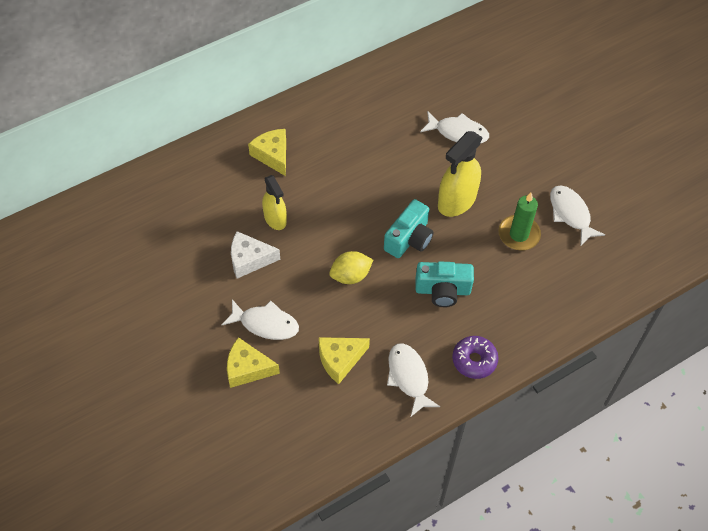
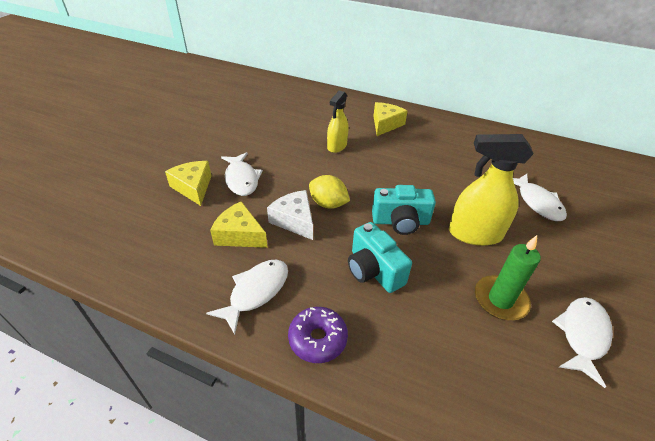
camera: 55 degrees right, 15 degrees down
(249, 259) = (290, 149): white cheese -> white cheese (294, 220)

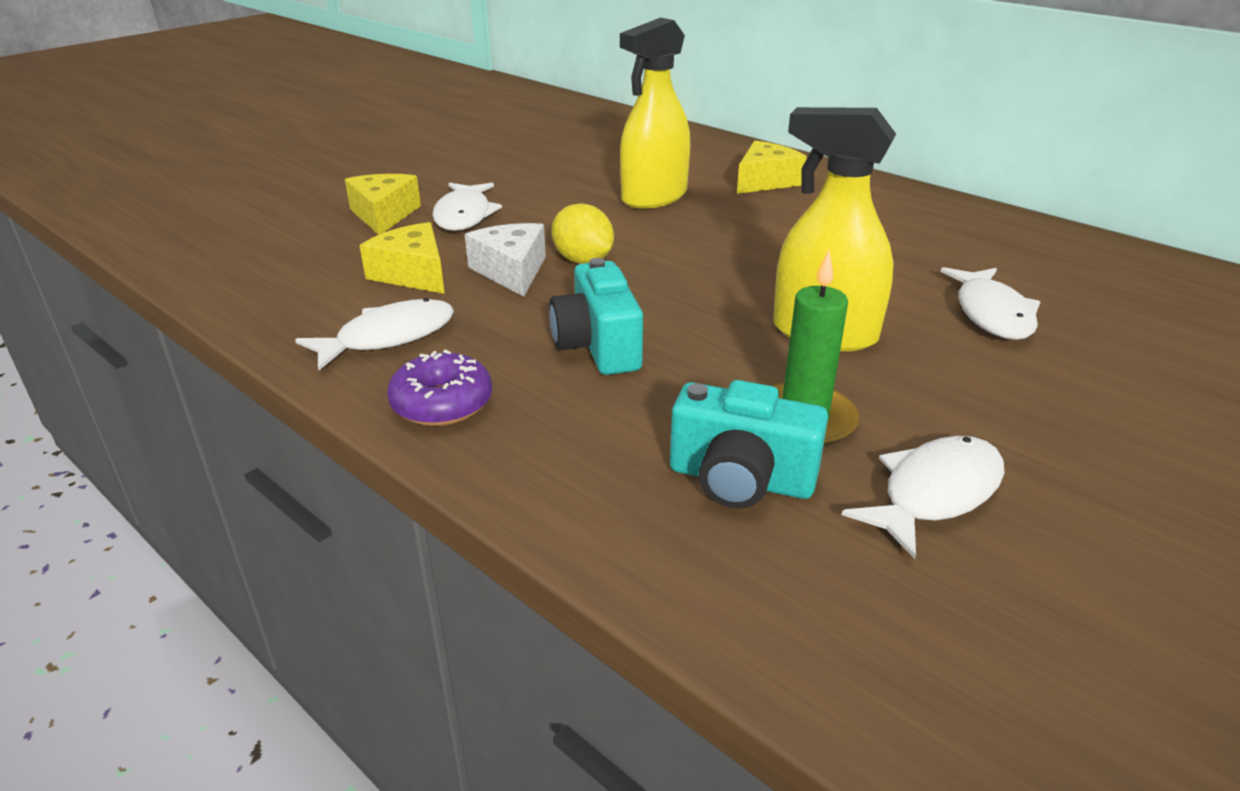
camera: 20 degrees right, 10 degrees down
(337, 146) = (654, 197): yellow spray bottle -> yellow spray bottle, size x1.57
(400, 222) = (694, 298): turquoise camera -> turquoise camera (740, 480)

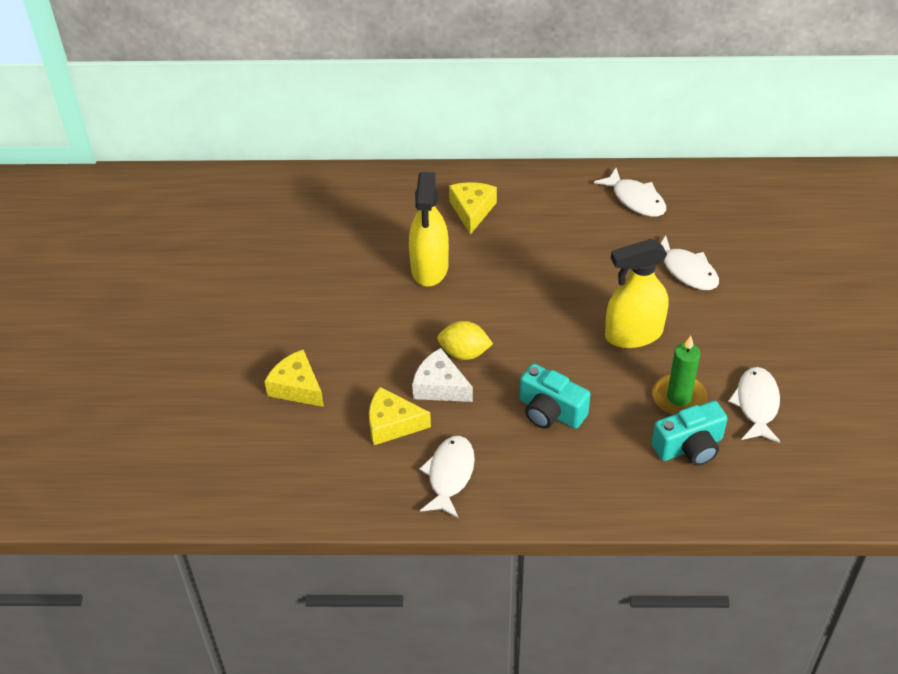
camera: 40 degrees left, 15 degrees up
(442, 403) = (532, 494): purple donut -> none
(464, 215) = (345, 356): white fish -> white fish (635, 199)

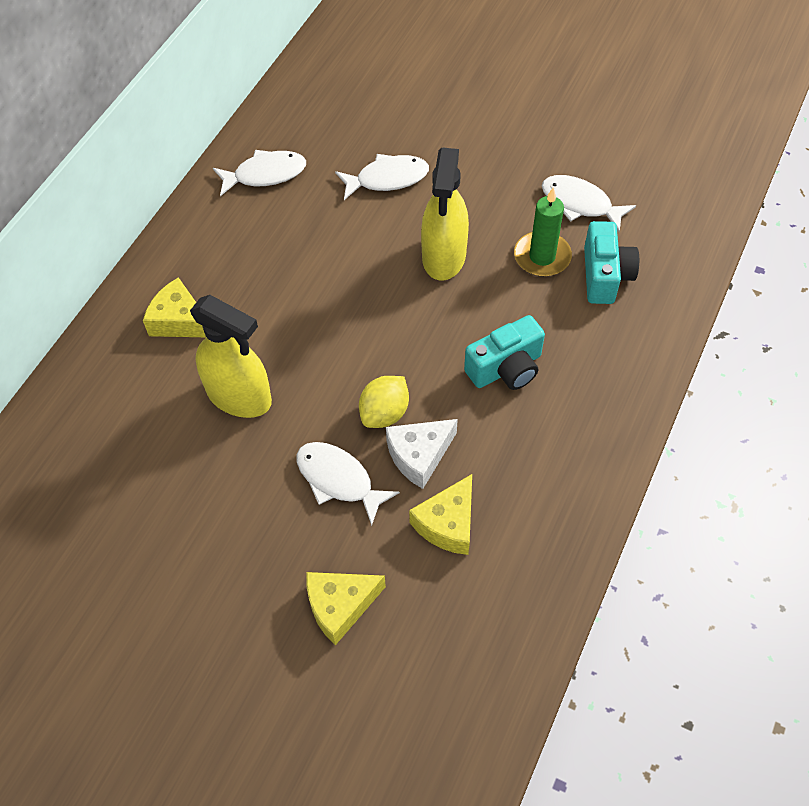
camera: 65 degrees left, 10 degrees up
(449, 475) = (544, 494): white fish -> white fish (338, 480)

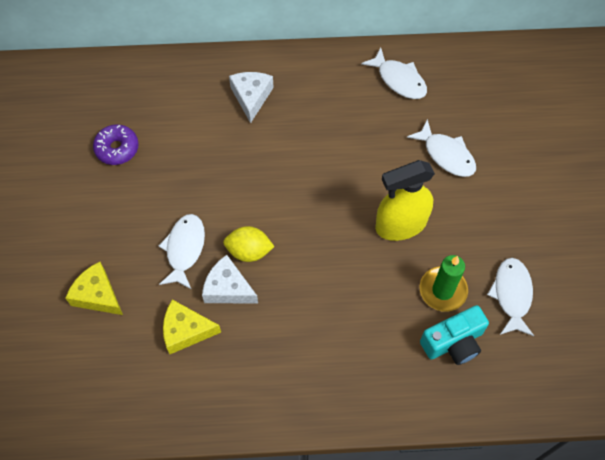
camera: 60 degrees right, 5 degrees up
(142, 497) = (117, 148): none -> purple donut
(180, 321) = (251, 97): yellow cheese -> white cheese
(239, 396) = (214, 161): yellow spray bottle -> none
(506, 368) = (328, 311): turquoise camera -> none

